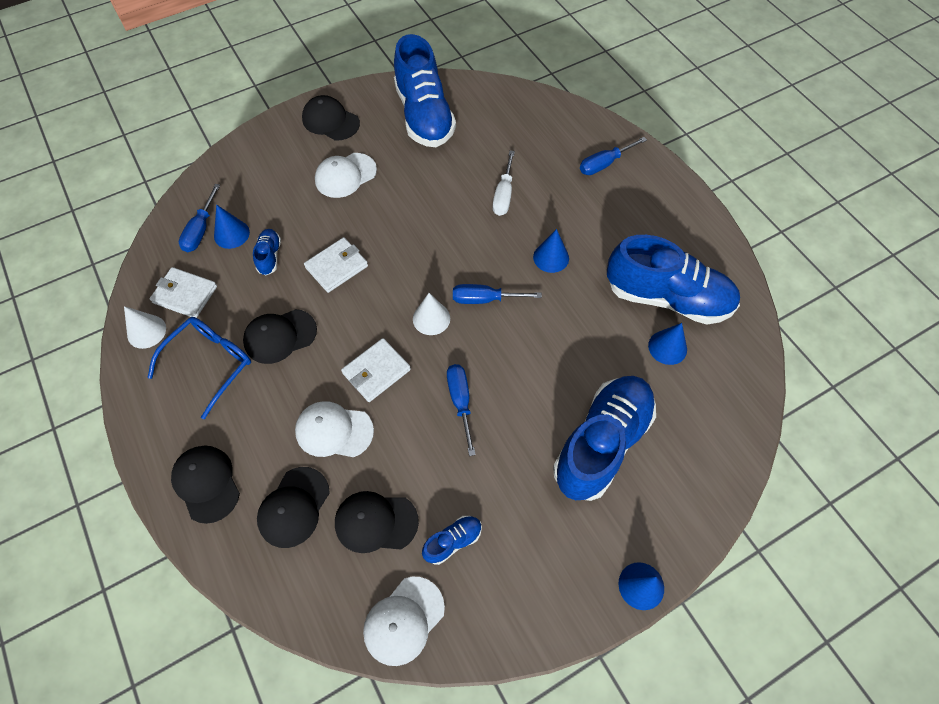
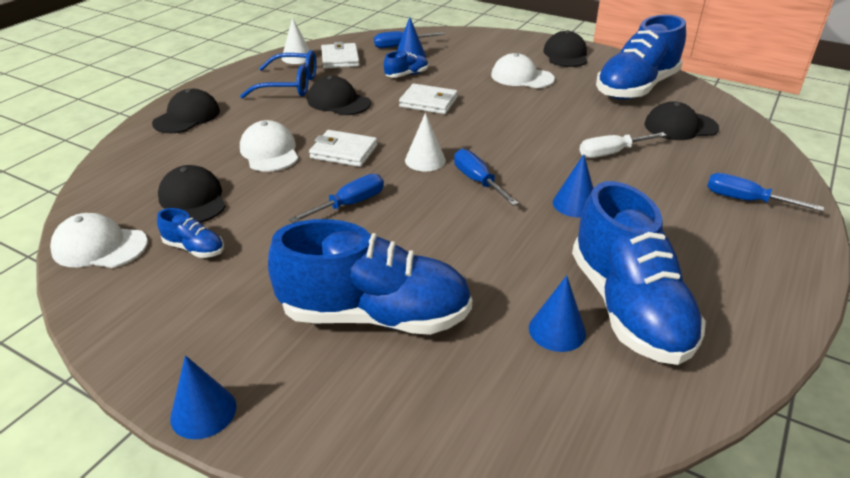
camera: 60 degrees right, 25 degrees down
(294, 507) = (186, 157): black cap -> black cap (680, 126)

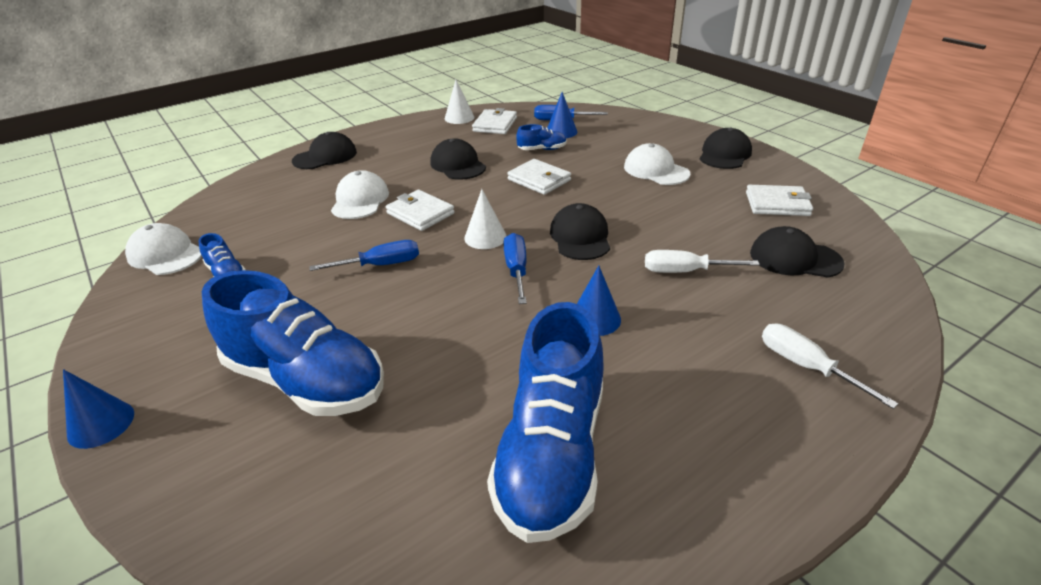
camera: 25 degrees right, 0 degrees up
(193, 200) = (264, 230): black cap -> black cap (580, 237)
(290, 85) = (430, 143): blue glasses -> none
(557, 330) = (455, 453): blue cone -> none
(636, 88) = (777, 204): blue shoe -> white wallet
(746, 200) = (806, 366): blue screwdriver -> white screwdriver

